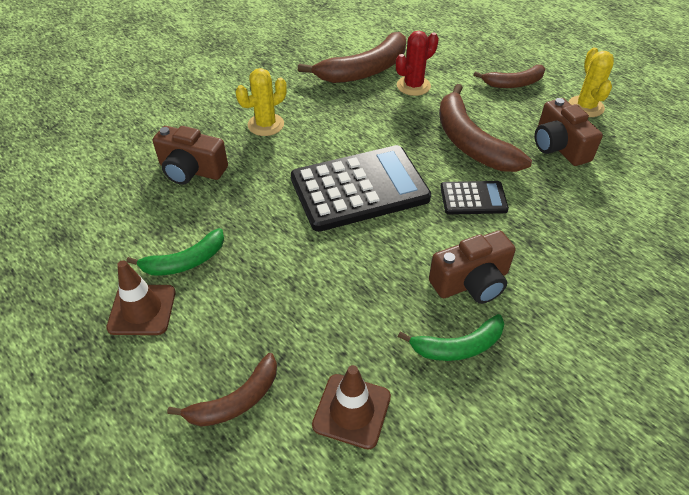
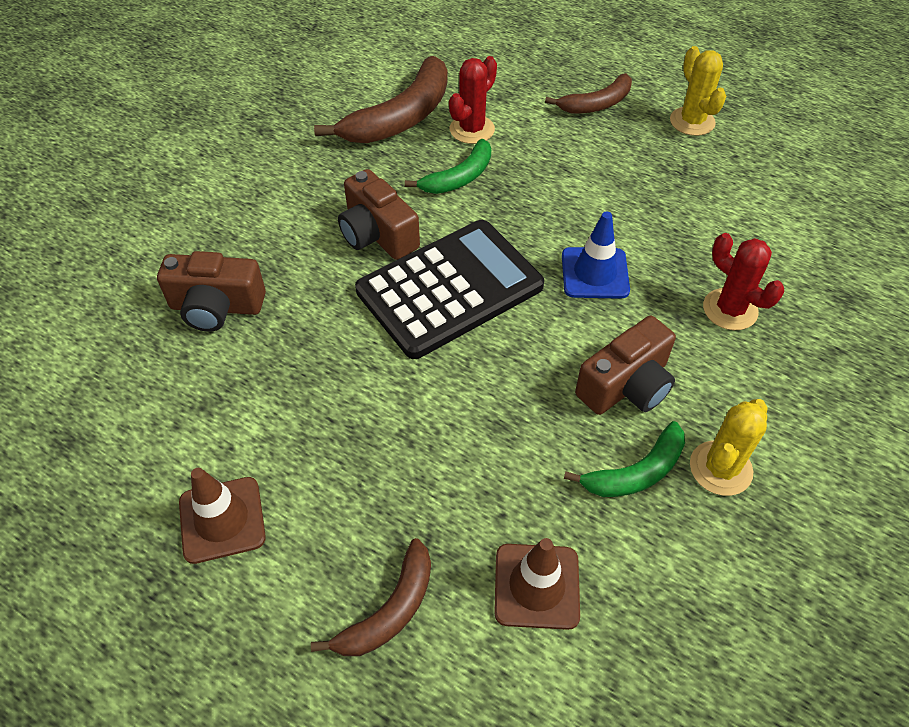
camera: 15 degrees left, 5 degrees up
(185, 261) = (256, 439): green banana -> green banana (459, 177)
(266, 125) = (295, 221): yellow cactus -> yellow cactus (720, 468)
(471, 142) = (569, 197): brown banana -> none
(473, 198) = (595, 273): black calculator -> blue traffic cone
(559, 146) = (676, 182): brown camera -> brown camera (377, 234)
(573, 244) = (730, 309): none -> red cactus

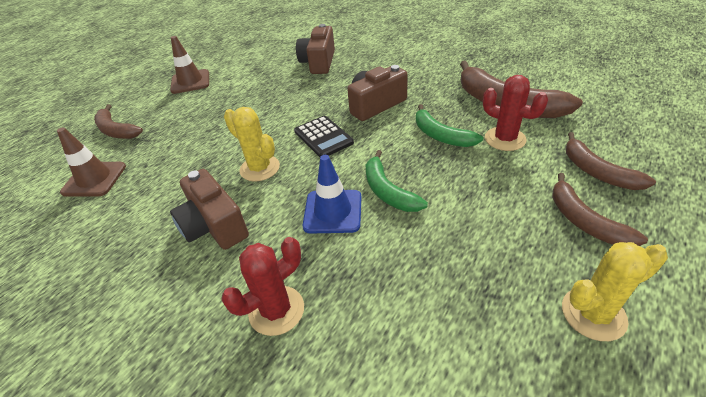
camera: 95 degrees right, 10 degrees down
(449, 288) = (323, 137): black calculator -> black calculator, size x0.50
(530, 82) = (597, 172): none -> brown banana
(636, 472) = (141, 227): green banana -> green banana (388, 191)
(720, 468) = (118, 278): yellow cactus -> yellow cactus (260, 168)

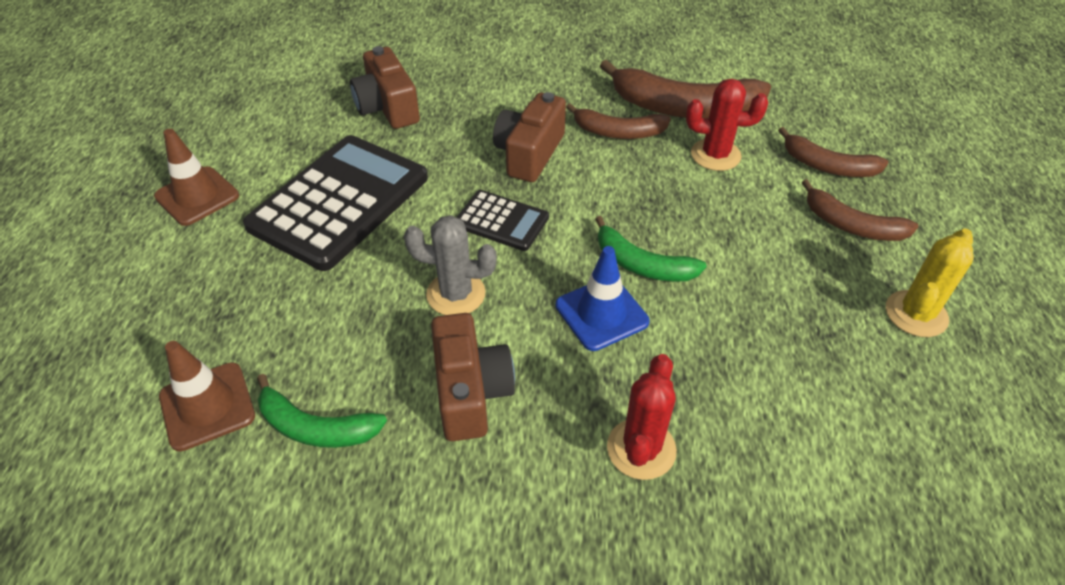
camera: 35 degrees left, 5 degrees up
(116, 130) = (152, 319): brown banana -> brown banana (618, 132)
(214, 226) = (470, 391): brown camera -> brown camera turned 120 degrees counterclockwise
(249, 102) = (339, 202): none -> black calculator
(260, 168) = (456, 294): yellow cactus -> grey cactus
(441, 135) = (644, 172): green banana -> green banana (316, 427)

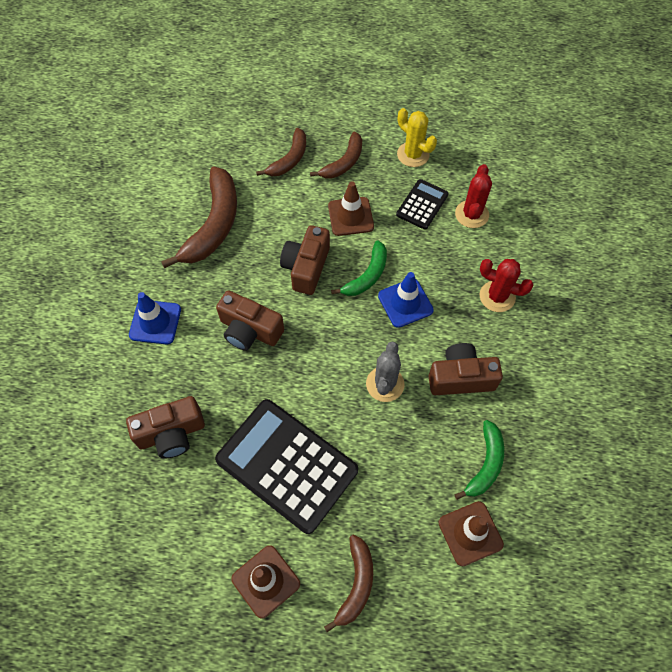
camera: 85 degrees left, 15 degrees up
(501, 221) = (319, 353): black calculator -> black calculator (422, 204)
(530, 79) = (155, 322): none -> blue traffic cone
(618, 132) = (234, 270): brown banana -> brown banana (356, 584)
(640, 198) = (306, 267): none -> brown camera
(715, 155) = (269, 217): red cactus -> red cactus (471, 214)
(748, 239) = (350, 216): none -> brown traffic cone

